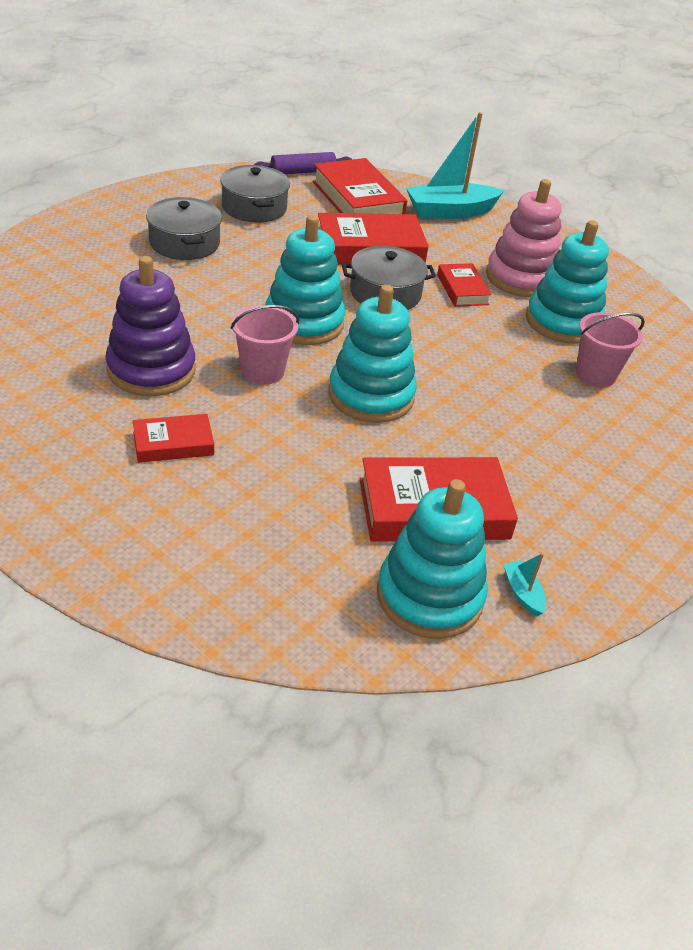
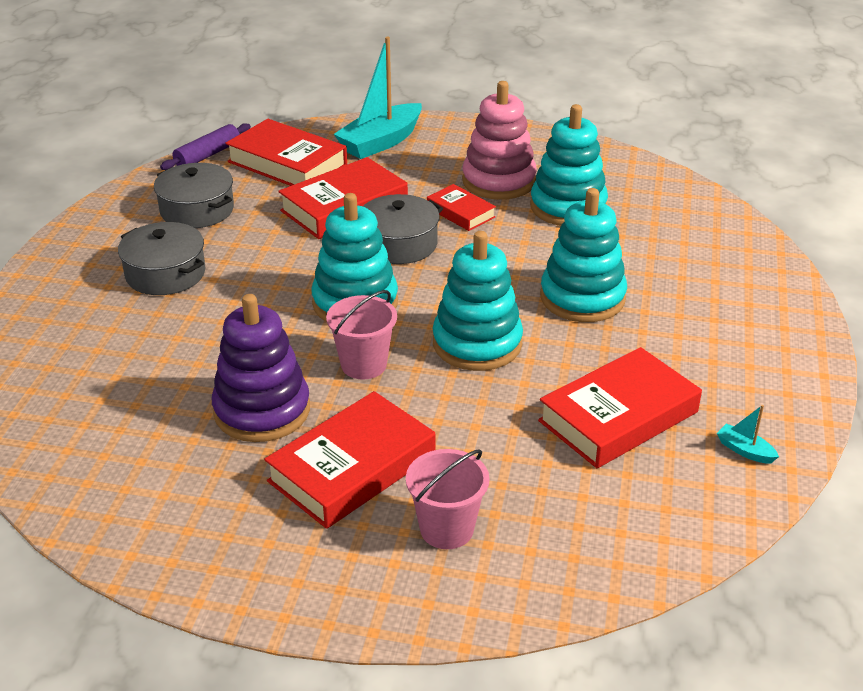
camera: 25 degrees left, 5 degrees down
(173, 443) = (352, 468): red book -> red book, size x1.82
(429, 596) = (682, 489): turquoise stacking toy -> turquoise stacking toy (582, 298)
(595, 375) = (634, 242): pink bucket -> pink bucket (446, 529)

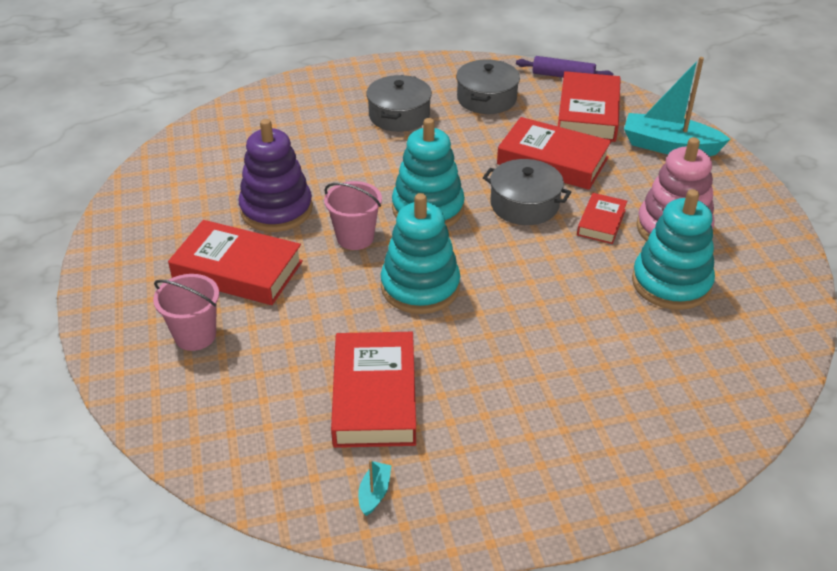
camera: 65 degrees right, 5 degrees up
(582, 298) = (530, 331): turquoise stacking toy -> none
(618, 416) = (375, 396): red book -> red book turned 60 degrees clockwise

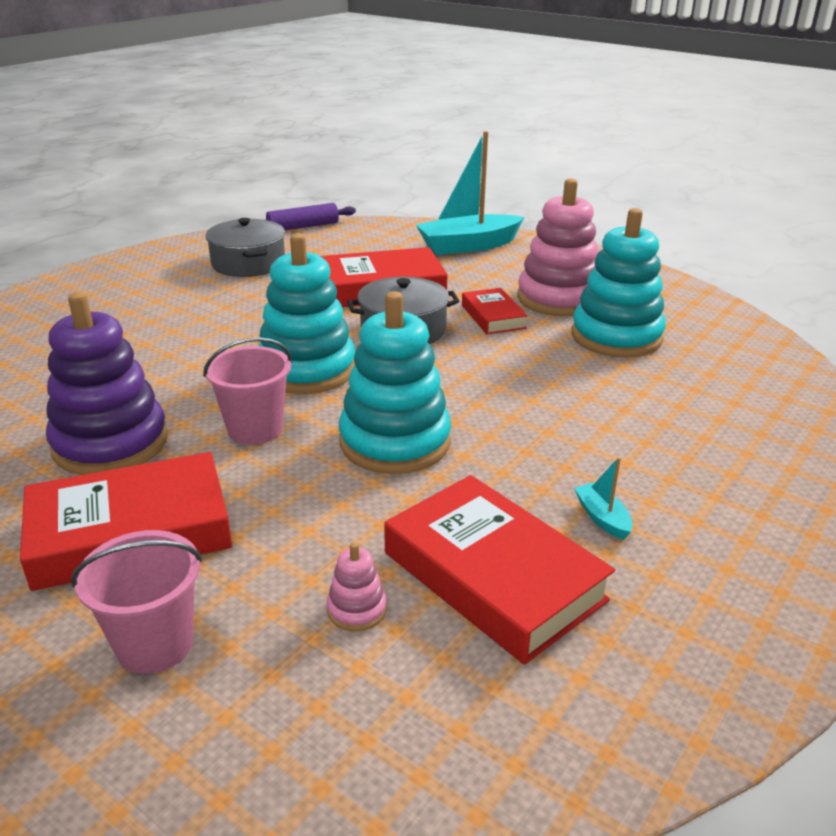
camera: 40 degrees left, 10 degrees down
(292, 372) = (357, 610): none -> pink stacking toy
(374, 493) = (641, 685): turquoise boat -> turquoise boat (602, 518)
(399, 115) = (165, 304): grey pot -> none
(588, 114) = (365, 245): red book -> none

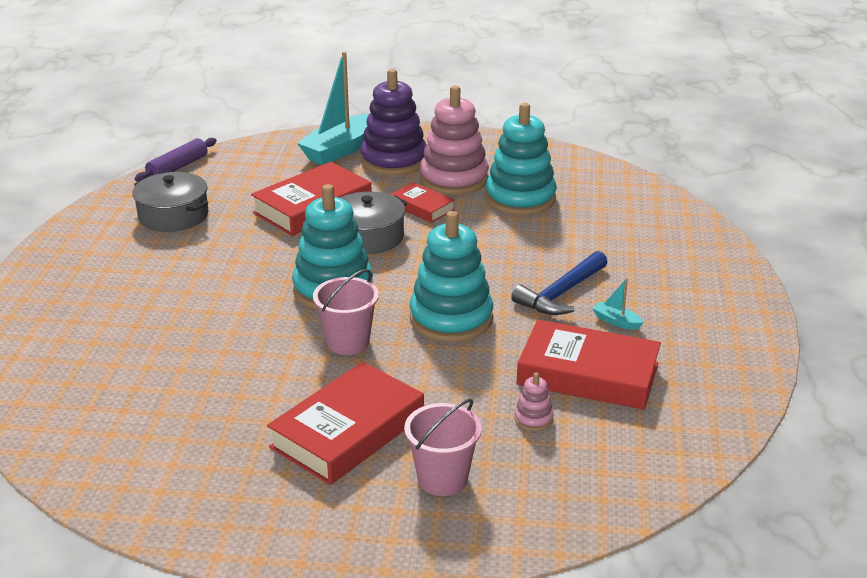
camera: 30 degrees left, 0 degrees up
(110, 443) = (257, 386): purple stacking toy -> purple stacking toy (394, 160)
(561, 457) = (561, 293): none -> blue hammer

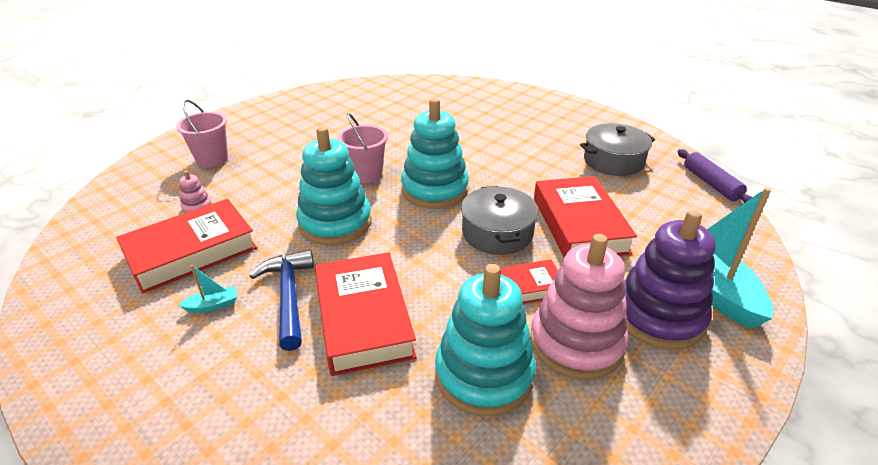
camera: 125 degrees right, 5 degrees up
(348, 431) = (289, 147): red book -> red book (363, 318)

